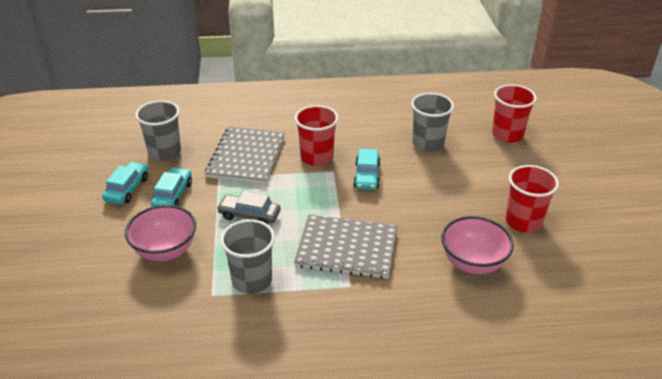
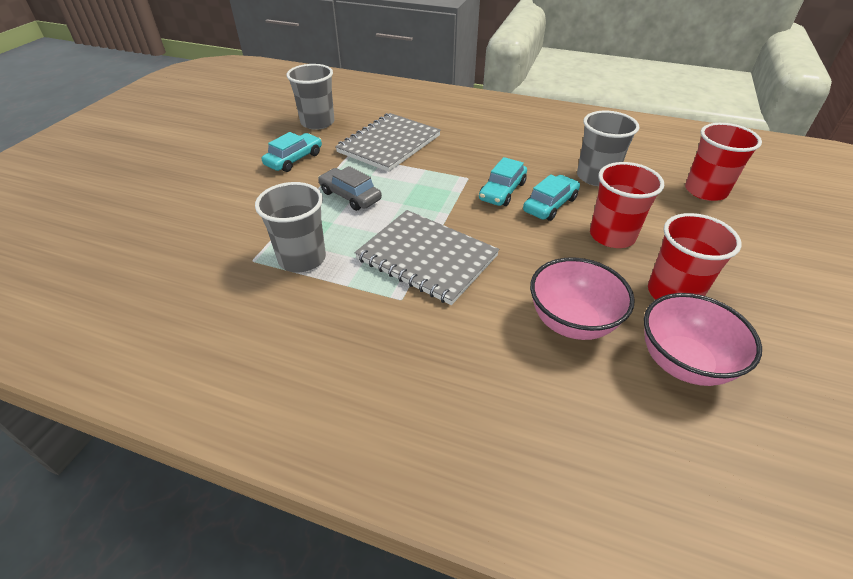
camera: 25 degrees right, 5 degrees up
(127, 189) = (259, 144): turquoise car -> turquoise car (550, 205)
(165, 251) = (245, 205): pink bowl -> pink bowl (683, 363)
(317, 157) = (460, 161): red cup -> red cup (612, 236)

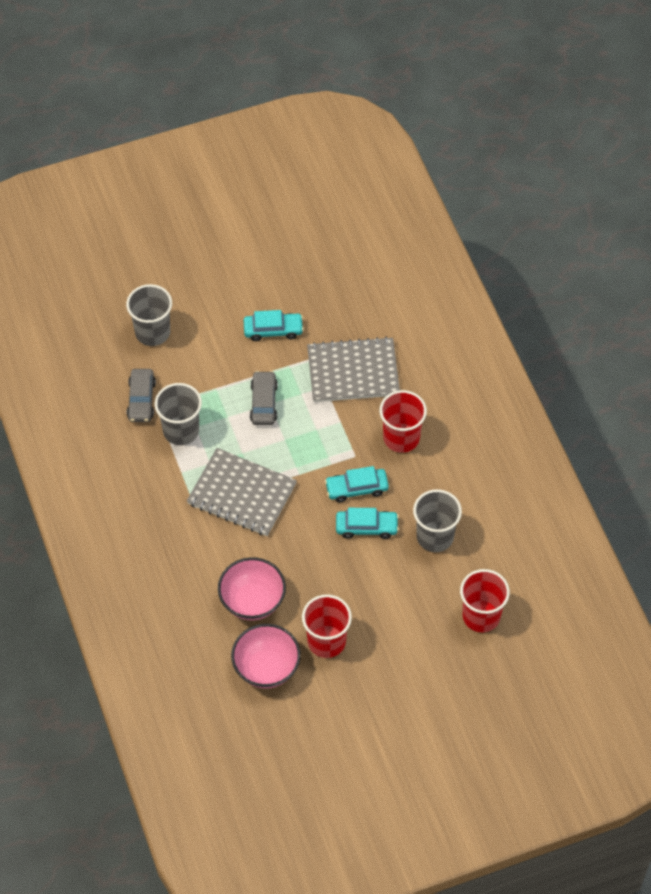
camera: 50 degrees right, 15 degrees up
(229, 266) = (141, 400): none -> grey car
(317, 123) = (337, 297): grey cup -> grey cup (152, 332)
(426, 258) = (241, 494): grey notebook -> grey notebook turned 60 degrees counterclockwise
(612, 236) = (361, 582): red cup -> red cup (401, 438)

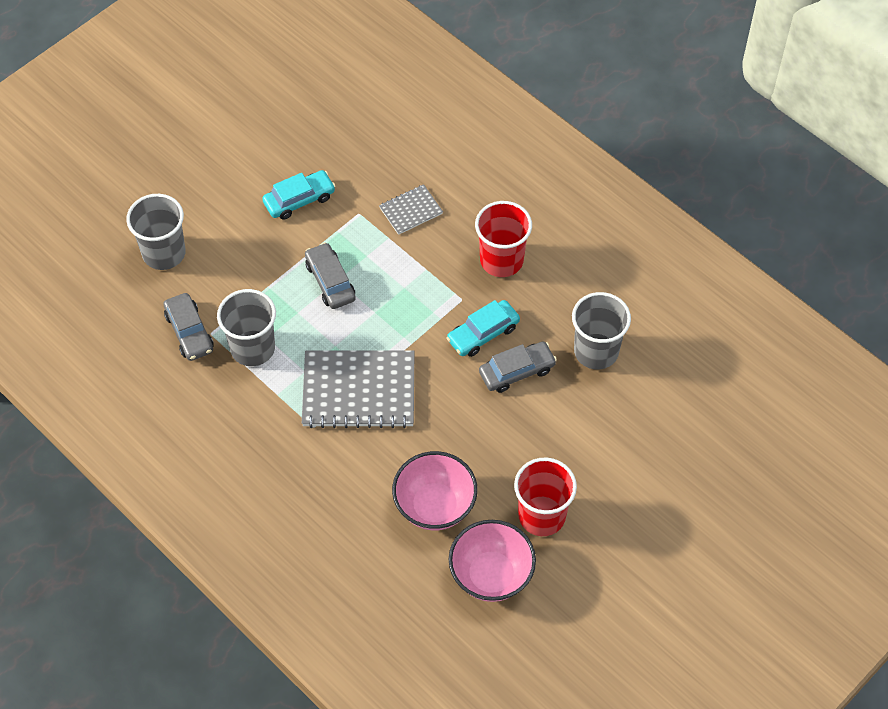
camera: 25 degrees left, 0 degrees up
(353, 371) = (411, 210): grey notebook -> grey notebook, size x0.50
(366, 527) = (517, 371): turquoise car -> grey car
(481, 616) = (693, 416): red cup -> none

